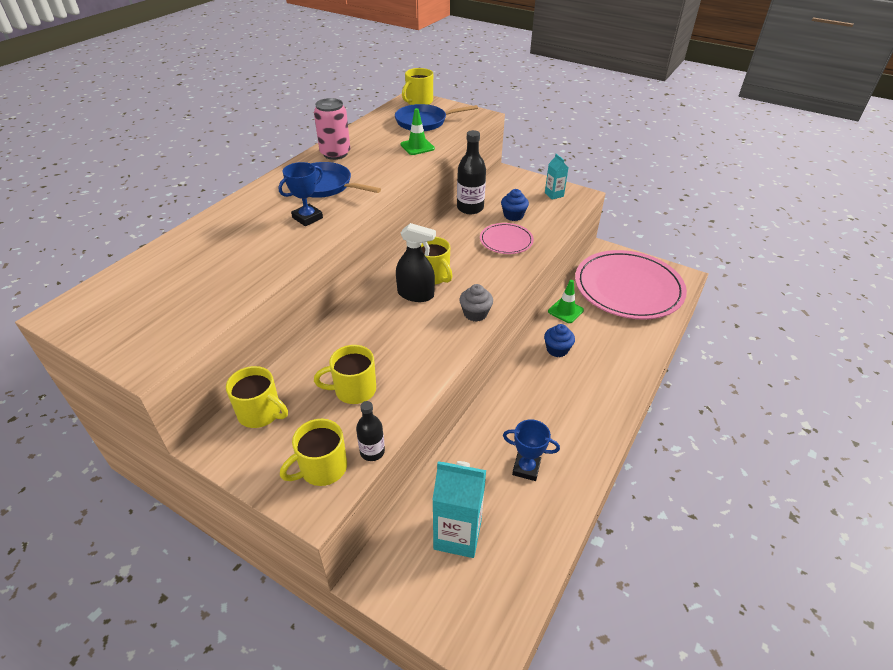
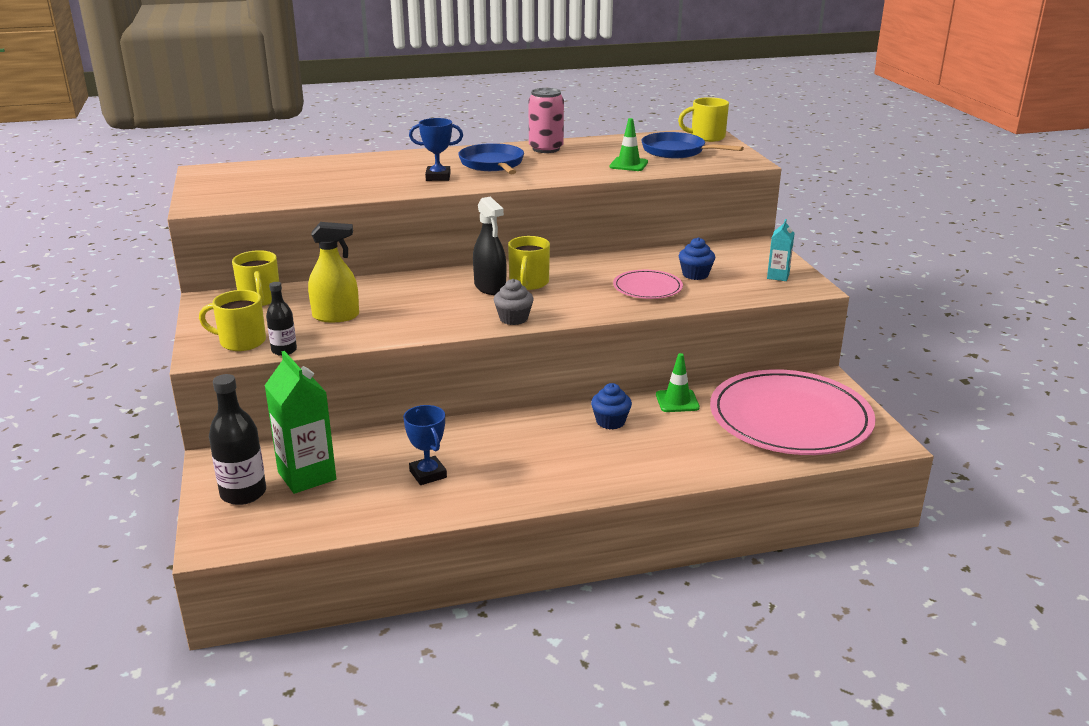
camera: 45 degrees right, 15 degrees down
(354, 390) = (336, 316): yellow mug -> yellow spray bottle
(457, 535) = (307, 476): turquoise carton -> green carton
(470, 208) = (662, 254): black bottle -> black bottle (243, 493)

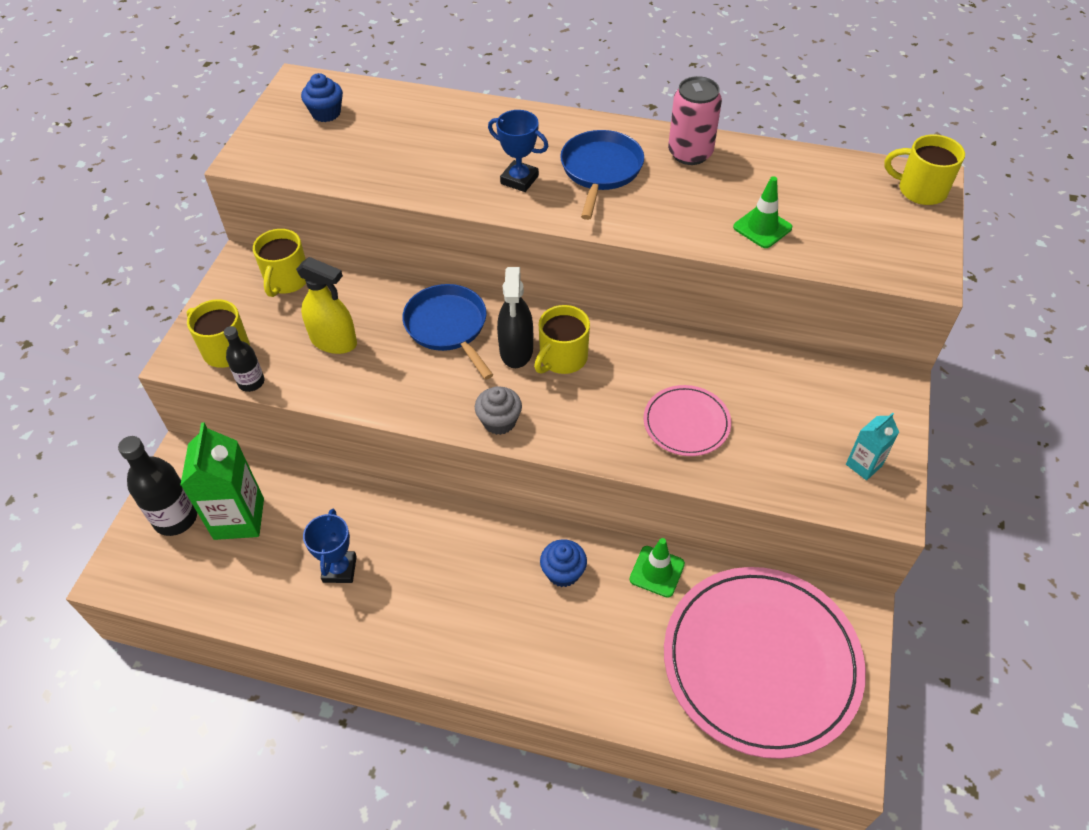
camera: 30 degrees right, 25 degrees up
(677, 151) = (851, 214): blue pan -> blue pan (448, 327)
(695, 274) = (763, 419): blue cupcake -> blue cupcake (326, 113)

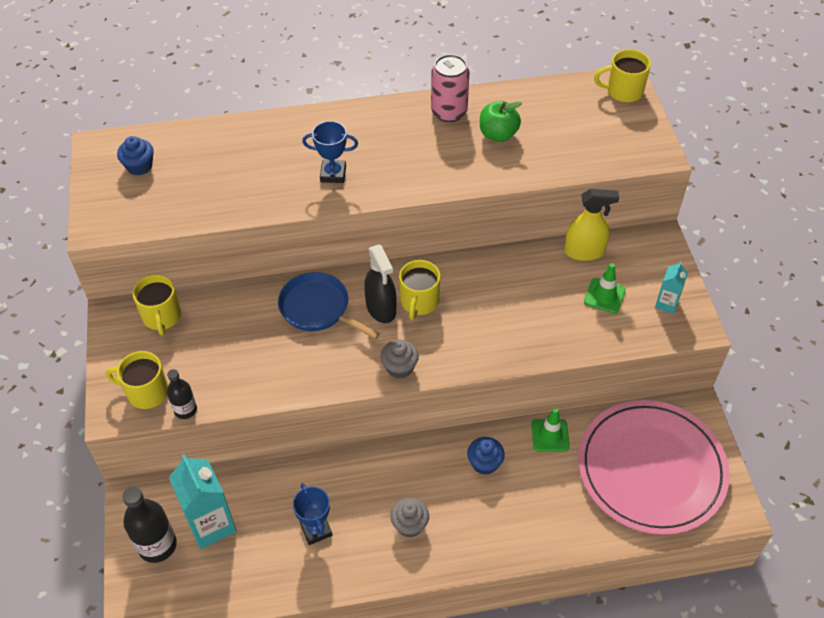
camera: 25 degrees left, 0 degrees up
(239, 518) = (211, 524): green carton -> turquoise carton
(334, 341) = (233, 352): yellow spray bottle -> yellow spray bottle (584, 251)
(441, 606) = (410, 525): none -> grey cupcake
(600, 170) = (390, 147): blue pan -> none
(686, 423) = (534, 318): pink plate -> none
(734, 193) = (498, 134): none -> green apple
(762, 227) = (531, 155): green traffic cone -> green traffic cone (604, 296)

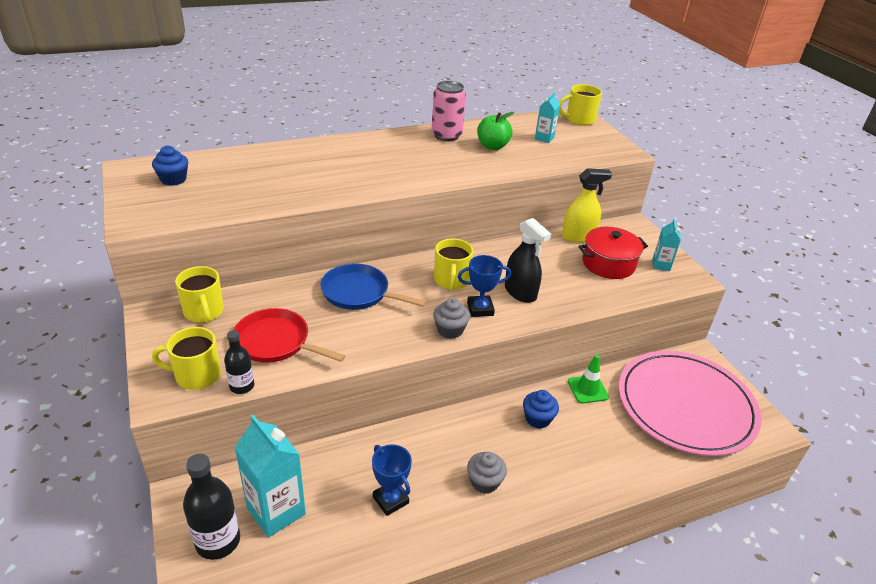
camera: 15 degrees left, 15 degrees down
(225, 362) = (276, 342): none -> red pan
(333, 174) = (359, 176): blue trophy -> blue trophy (480, 309)
(381, 308) = (418, 288): black spray bottle -> black spray bottle (520, 292)
(566, 124) = (544, 138): none -> turquoise carton
(604, 296) = (608, 264): green traffic cone -> red pot

